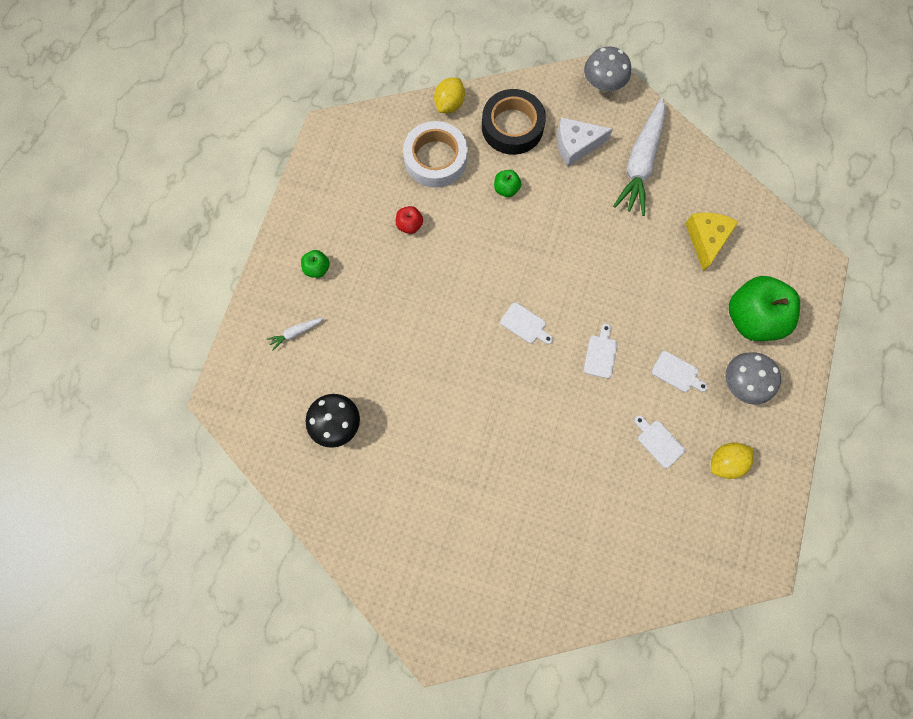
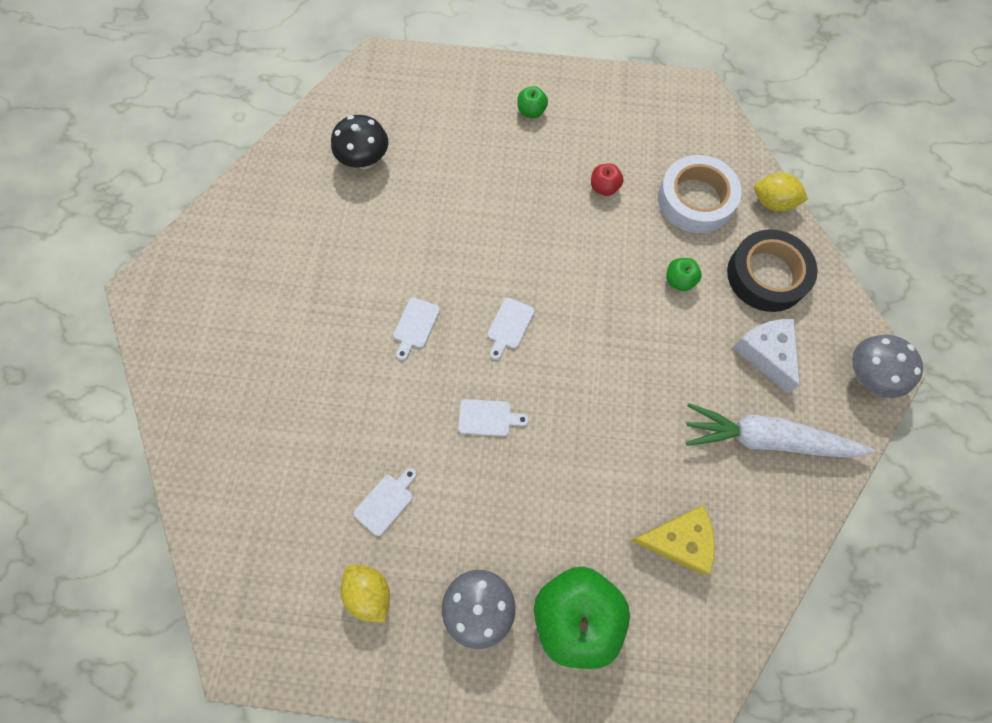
camera: 80 degrees right, 5 degrees down
(296, 333) = (456, 107): white carrot -> none
(677, 373) = (479, 517): white cutting board -> white cutting board (415, 326)

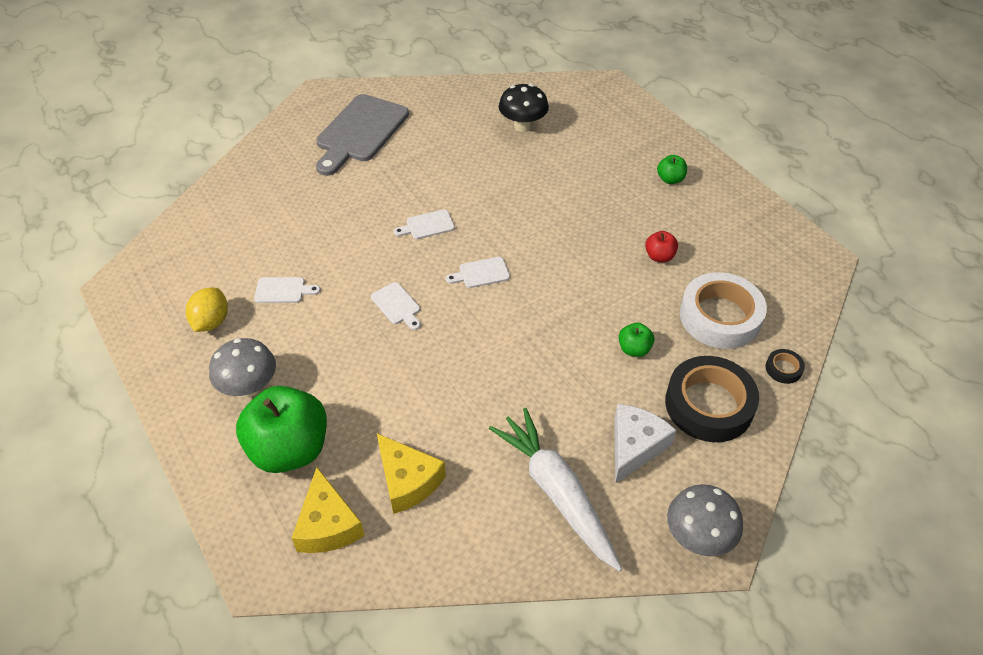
camera: 50 degrees right, 20 degrees down
(237, 293) = (360, 132): none -> grey cutting board
(675, 633) = (328, 524): none -> yellow cheese
(772, 202) = (783, 369): yellow lemon -> black tape

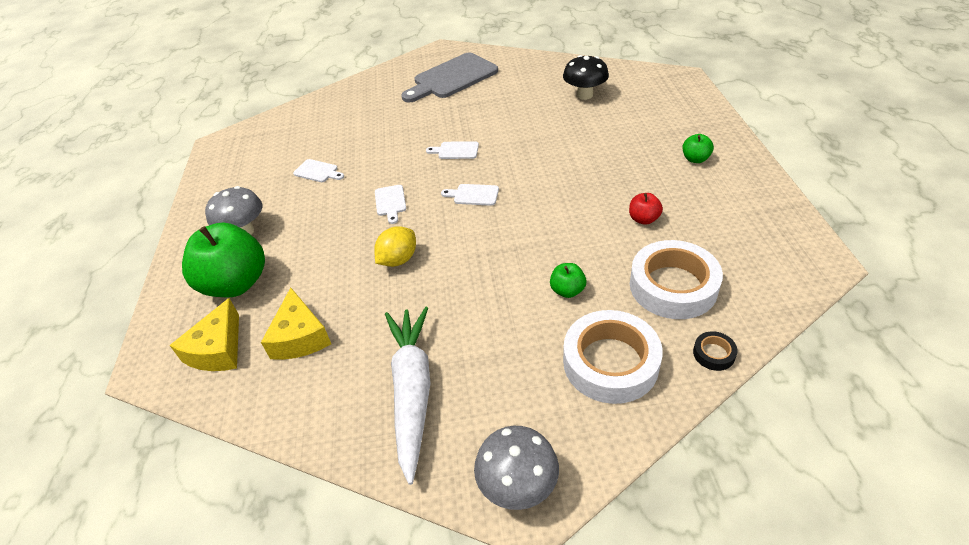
camera: 30 degrees right, 5 degrees down
(211, 322) = (255, 180): yellow lemon -> yellow lemon (398, 260)
(635, 446) = (511, 376): white cheese -> none
(709, 405) = (610, 362): black tape -> white tape

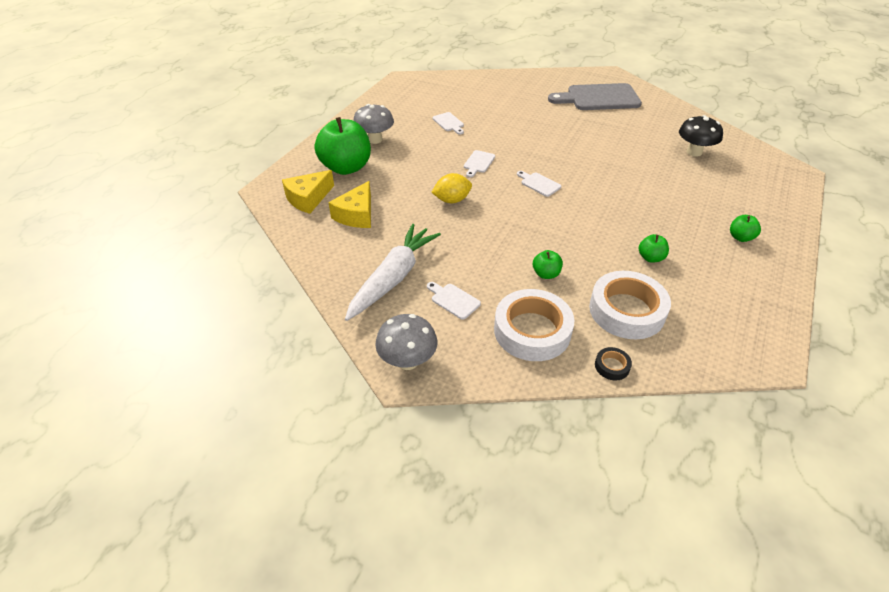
camera: 30 degrees right, 0 degrees up
(456, 151) = (554, 149): white cutting board -> white cutting board (453, 300)
(643, 219) = (650, 258): red apple -> green apple

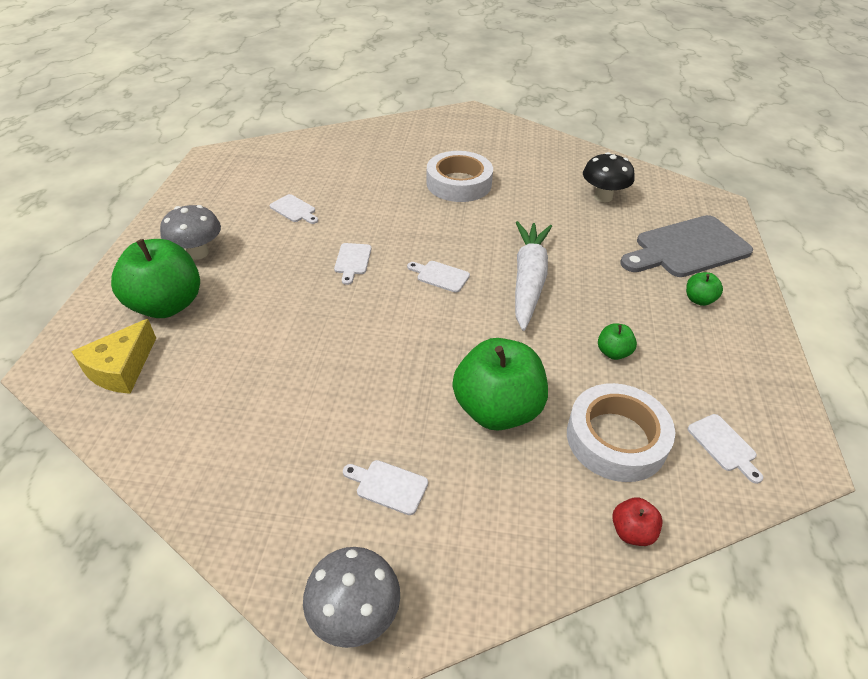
camera: 20 degrees left, 0 degrees up
(356, 215) = (204, 379): yellow cheese -> none
(393, 278) = (290, 472): white carrot -> white carrot (528, 280)
(452, 200) = (335, 325): yellow lemon -> none
(532, 331) = (511, 505): white tape -> white tape (459, 183)
(546, 274) = (497, 409): green apple -> green apple, size x2.25
(599, 98) = (469, 145): grey cutting board -> grey cutting board (687, 248)
(612, 366) = (632, 531): black tape -> red apple
(710, 334) = (724, 445): none -> white cutting board

